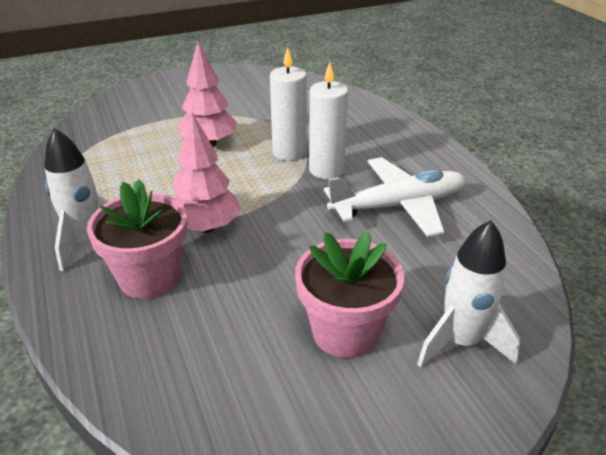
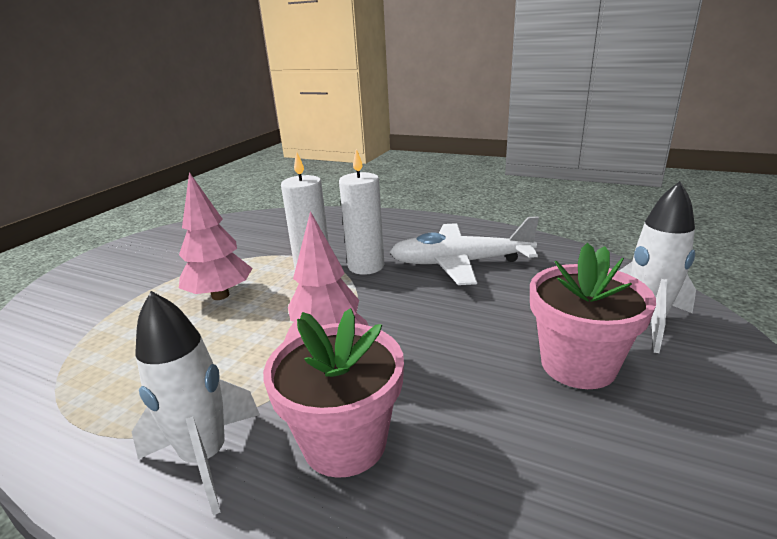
camera: 40 degrees left, 10 degrees down
(399, 206) = (459, 263): white plane -> white plane turned 120 degrees counterclockwise

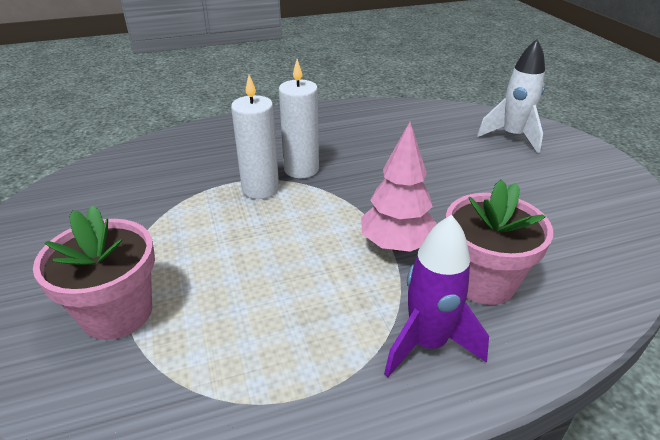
camera: 45 degrees left, 10 degrees up
(206, 457) = (427, 343): white rocket -> purple rocket
(220, 295) = (217, 247): pink tree -> none
(459, 263) = (364, 140): white plane -> none
(578, 364) = (518, 176): pink flower pot -> pink flower pot (117, 313)

